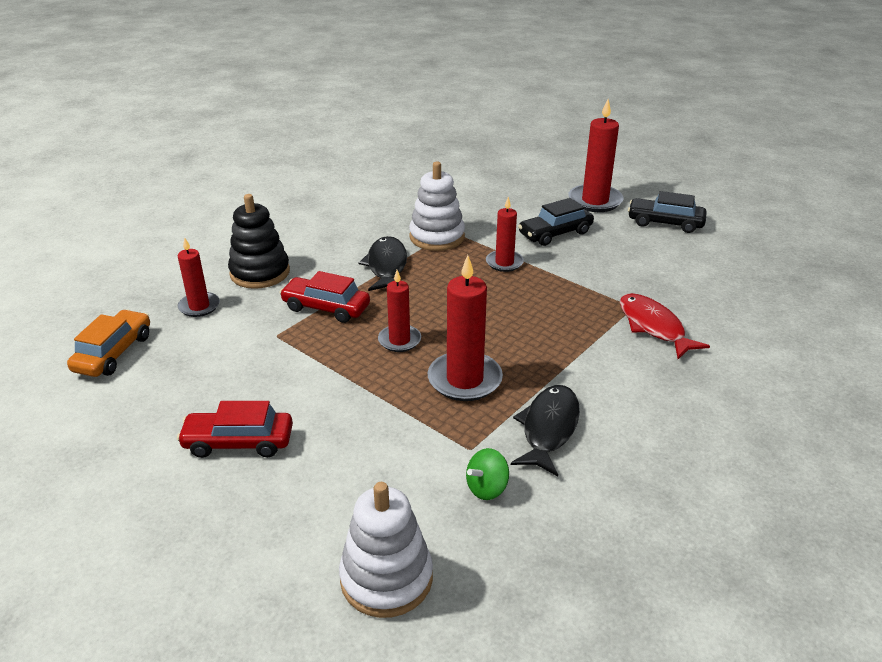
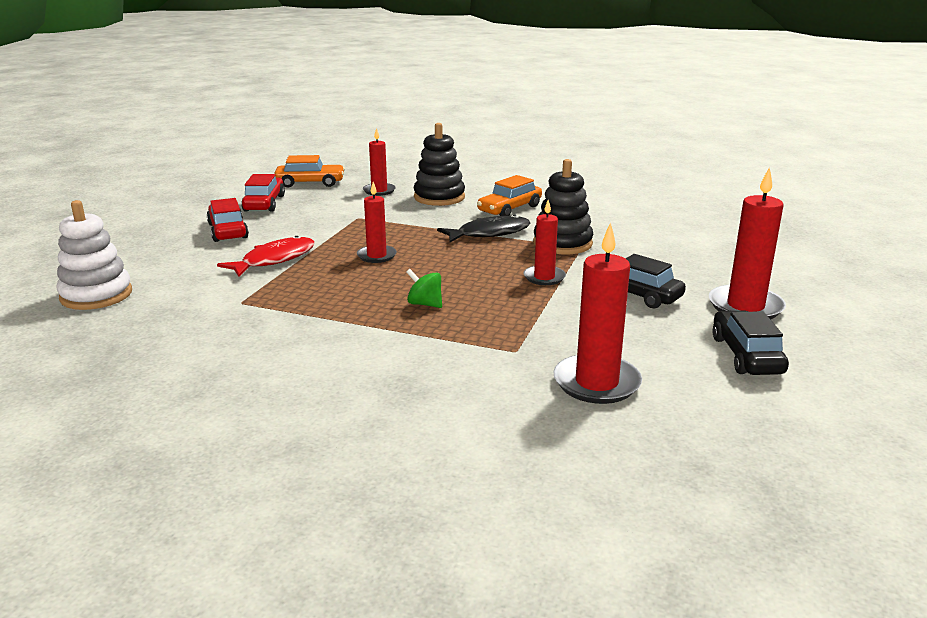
camera: 70 degrees right, 10 degrees down
(326, 308) = (406, 225): red car -> red car (264, 203)
(331, 242) = (509, 209): none -> orange car
(437, 237) = (562, 243): white stacking toy -> black stacking toy
(464, 379) = (333, 287): red candle -> red candle (596, 383)
(487, 488) = (193, 314): green spinning top -> green spinning top (425, 304)
(548, 428) = (277, 329): black fish -> none
(653, 327) = (482, 366): red fish -> red fish (274, 260)

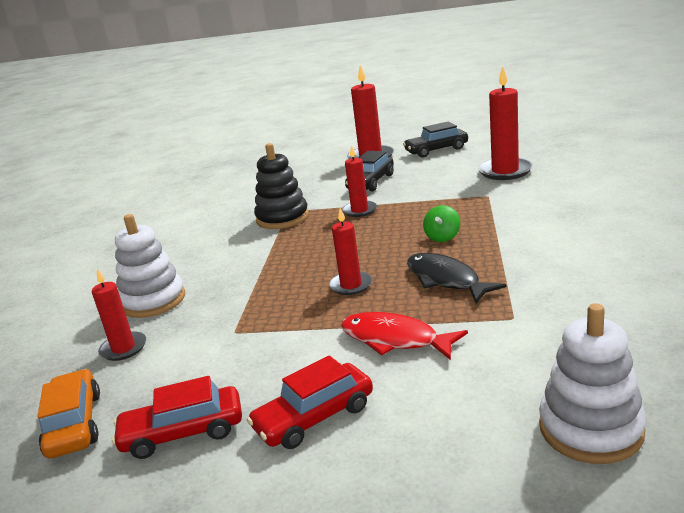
camera: 100 degrees left, 0 degrees up
(439, 197) = (153, 301): black stacking toy -> white stacking toy
(489, 233) = (267, 250): black fish -> black fish (446, 280)
(509, 209) = (193, 256): orange car -> none

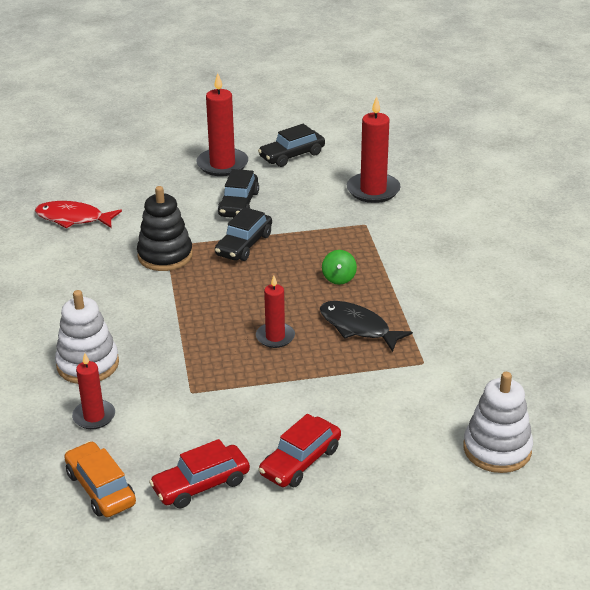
camera: 20 degrees left, 10 degrees up
(359, 210) = (244, 245): red candle -> black car
(395, 339) = (336, 389): red fish -> red fish (73, 218)

